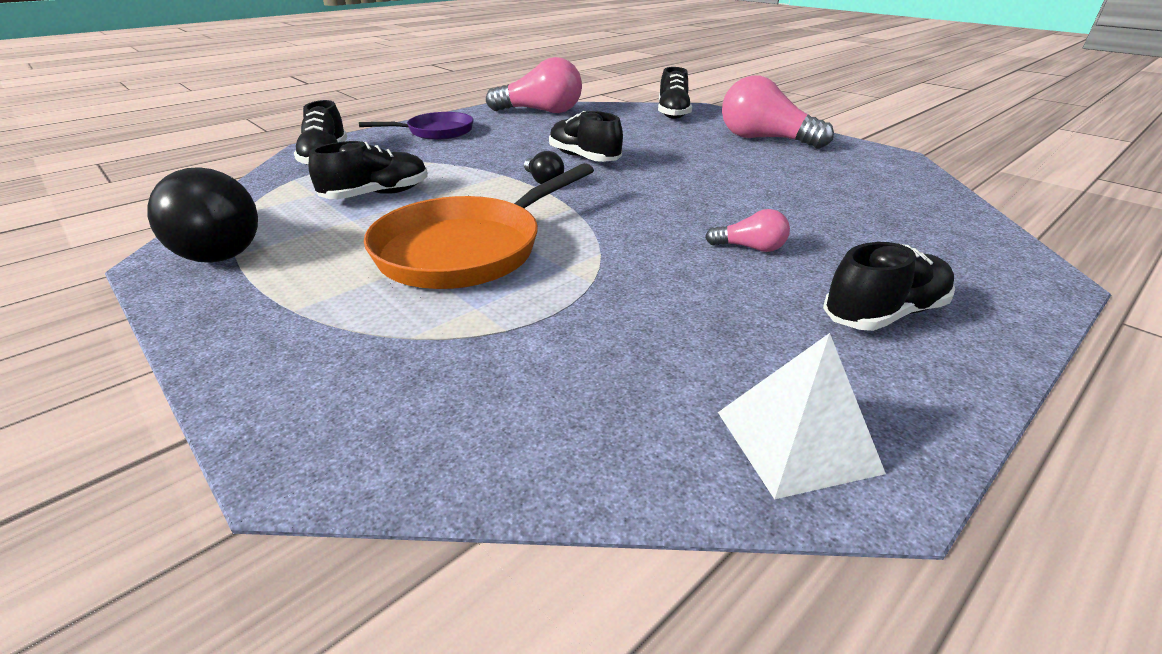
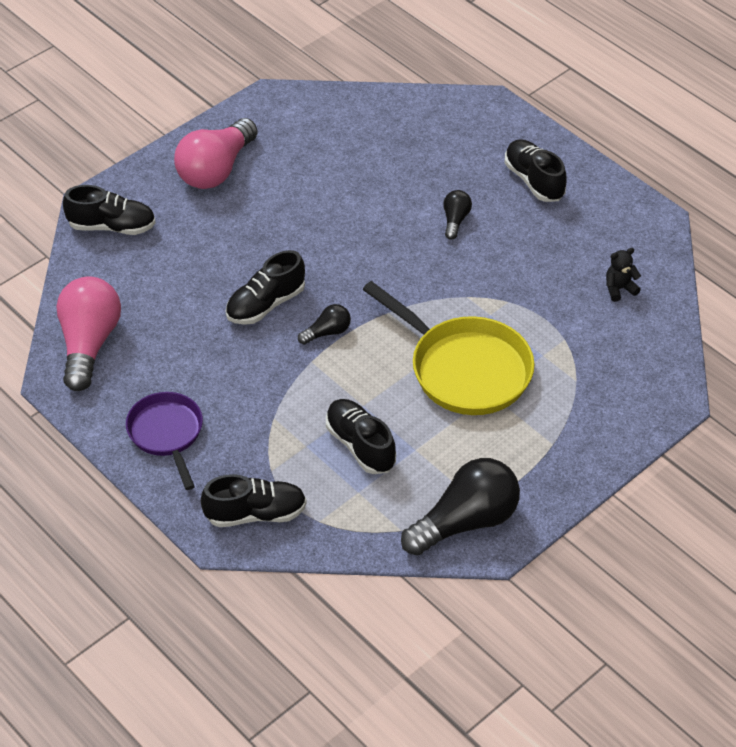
camera: 90 degrees left, 15 degrees up
(467, 249) = (464, 369): orange pan -> yellow pan
(631, 401) = (619, 289): none -> black teddy bear
(750, 248) = (455, 220): pink light bulb -> black light bulb
(796, 441) = (638, 237): white pyramid -> none

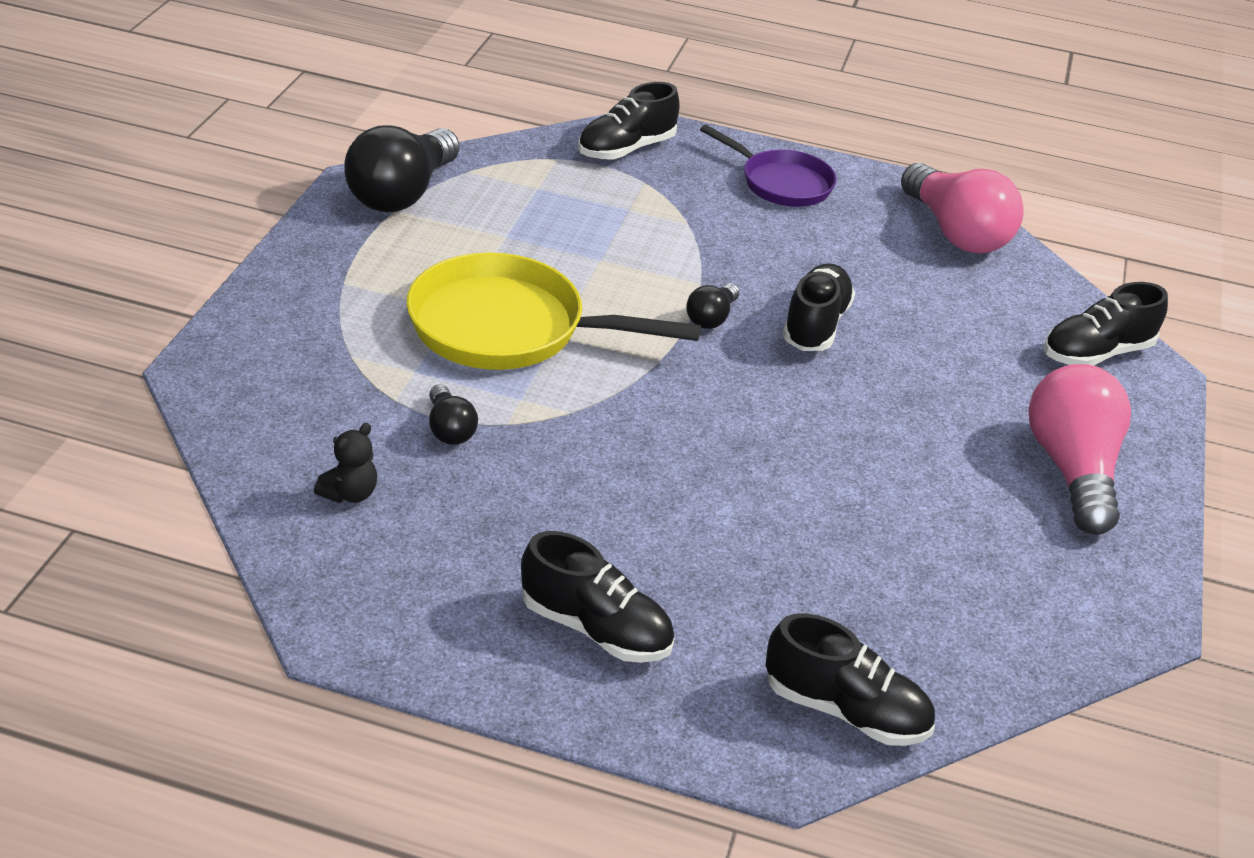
camera: 145 degrees right, 10 degrees down
(360, 445) = (570, 225): black shoe -> black shoe (845, 710)
(455, 220) = (670, 514): black light bulb -> black light bulb (449, 429)

